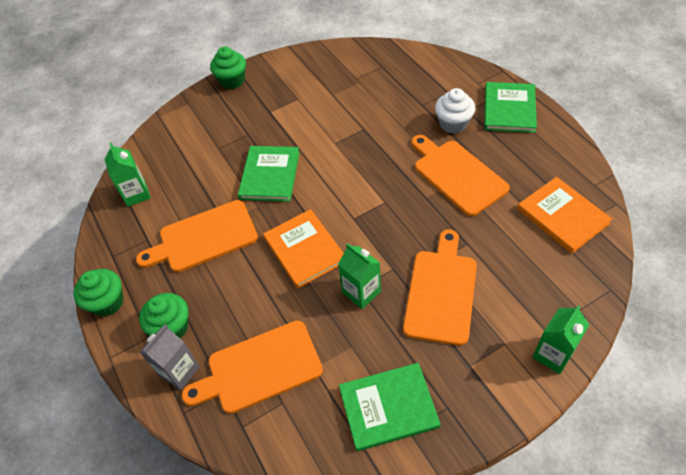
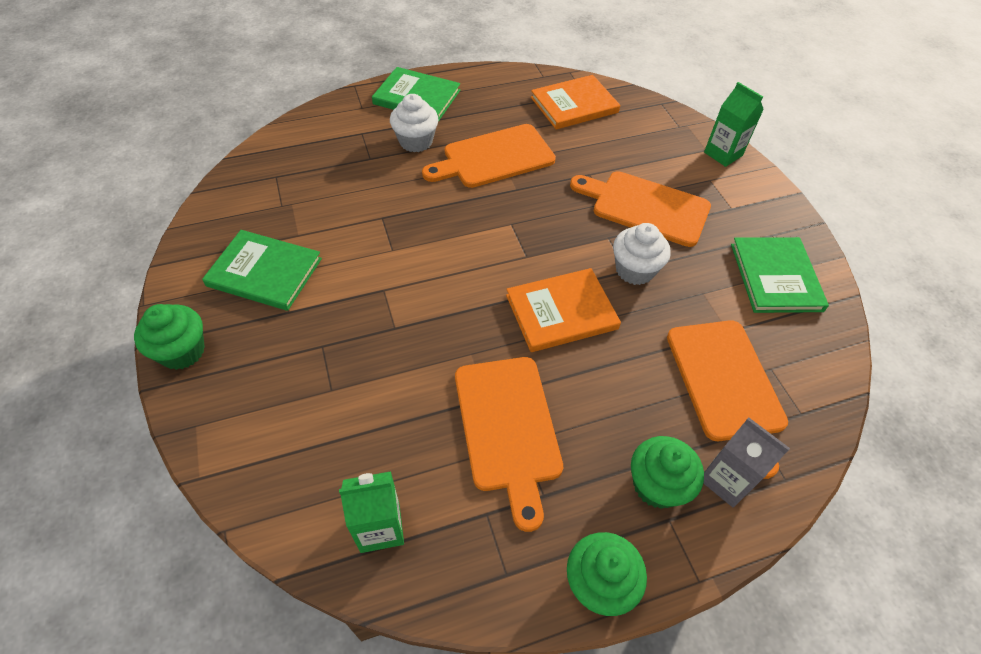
camera: 85 degrees left, 0 degrees up
(270, 175) = (419, 330): green book -> green book (264, 272)
(361, 292) = (634, 270): green carton -> white cupcake

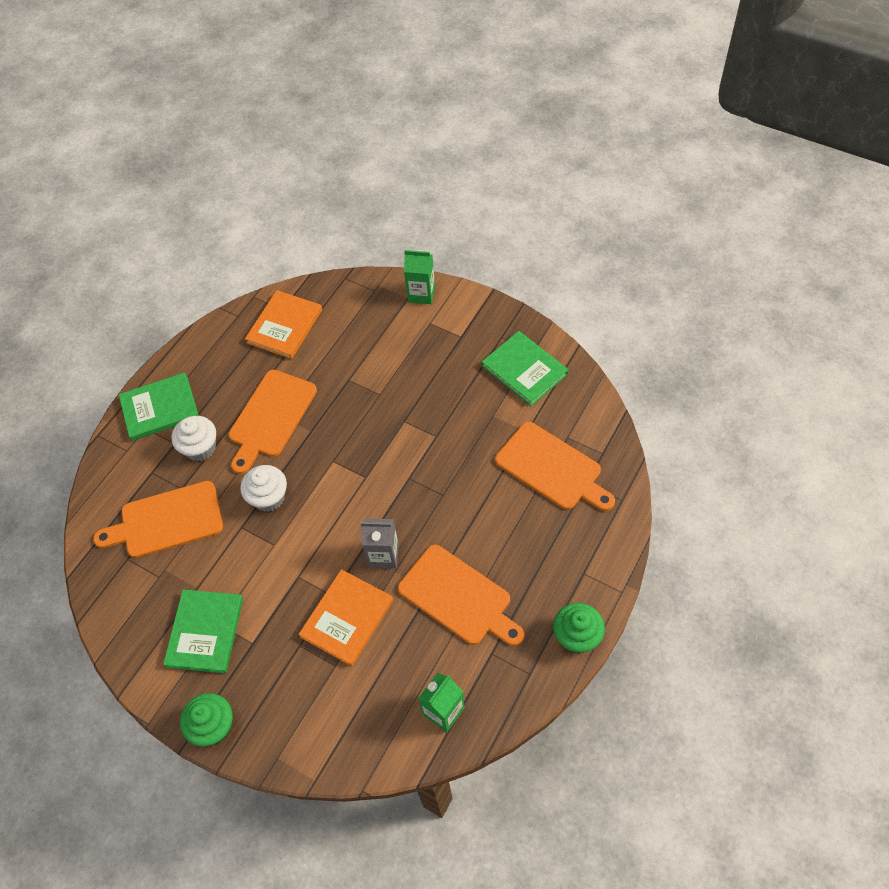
camera: 35 degrees left, 5 degrees up
(264, 272) = (205, 632): green book -> green book turned 60 degrees counterclockwise
(561, 312) = (422, 498): orange book -> orange book (347, 618)
(634, 270) = (440, 432): white cupcake -> white cupcake (269, 497)
(645, 207) = (407, 378): orange cutting board -> orange cutting board (167, 521)
(657, 485) = (562, 560): green cupcake -> none
(726, 480) = (594, 526): grey carton -> grey carton (383, 554)

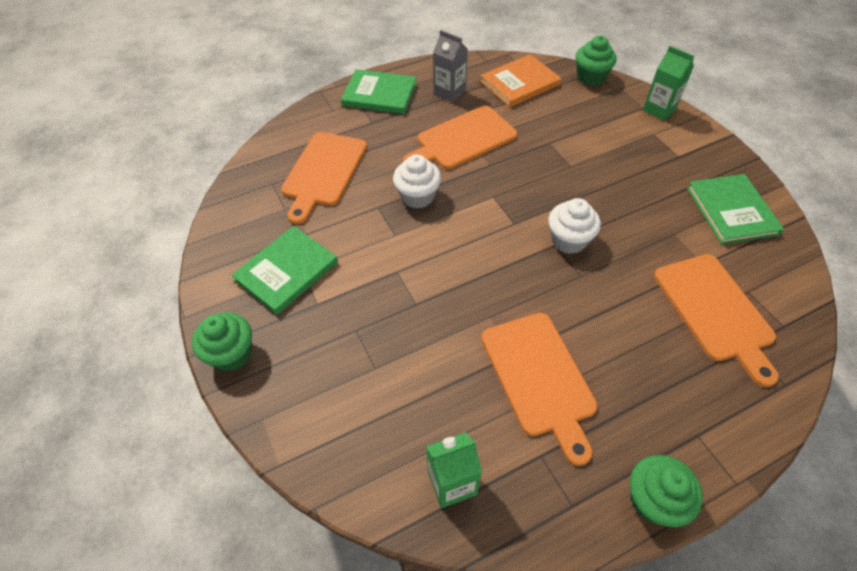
camera: 30 degrees right, 5 degrees down
(167, 521) = (323, 172): orange cutting board -> orange cutting board turned 90 degrees counterclockwise
(200, 448) = (389, 134): white cupcake -> white cupcake (569, 240)
(345, 287) = (591, 77): none -> green cupcake
(347, 618) = (416, 332): orange book -> none
(383, 554) = (488, 296): grey carton -> grey carton (449, 92)

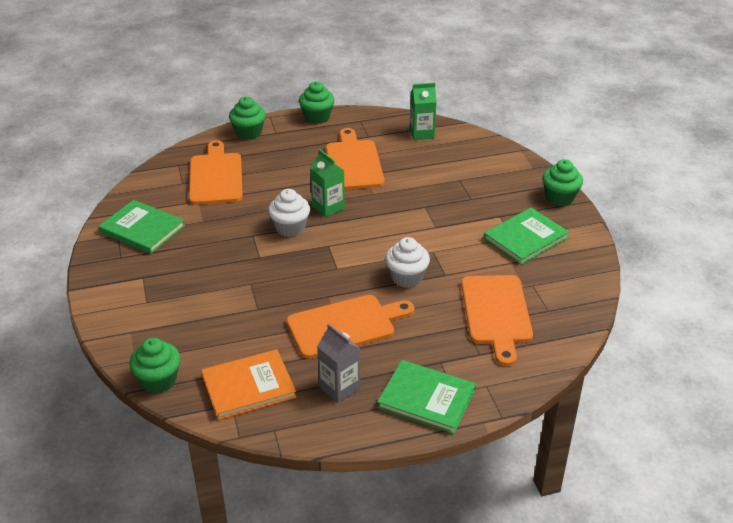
camera: 170 degrees left, 15 degrees down
(323, 172) = (496, 313): orange cutting board -> orange cutting board turned 150 degrees clockwise
(659, 109) = (117, 326): green carton -> green carton (328, 207)
(731, 211) = (142, 229): green book -> green book turned 60 degrees counterclockwise
(740, 425) = (248, 133): none -> green cupcake

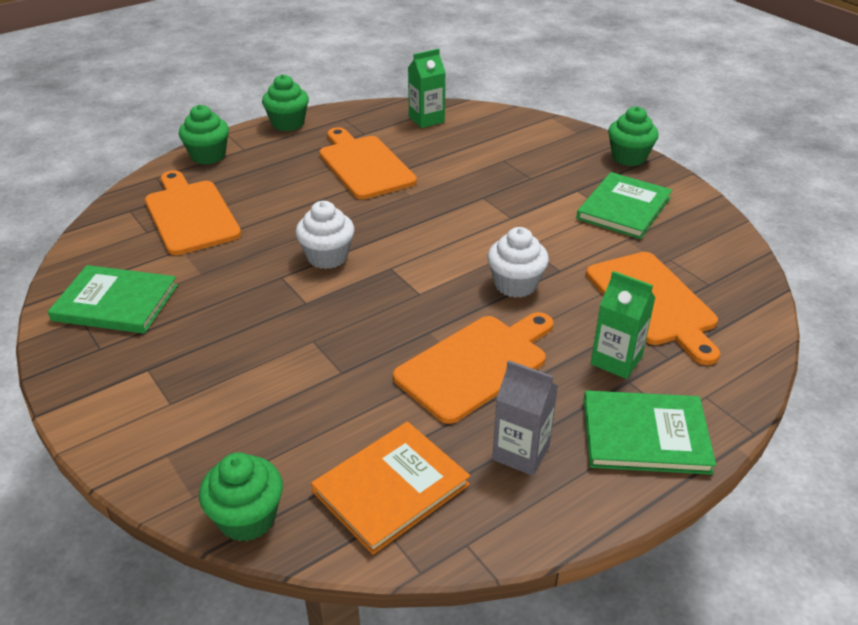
camera: 20 degrees left, 0 degrees up
(328, 207) = (363, 222): green carton -> green carton (616, 360)

